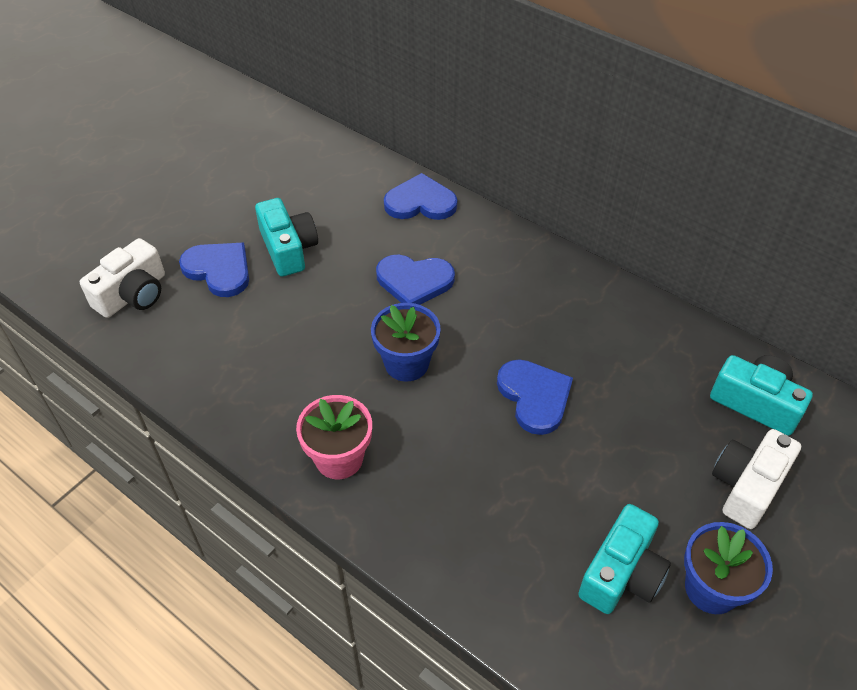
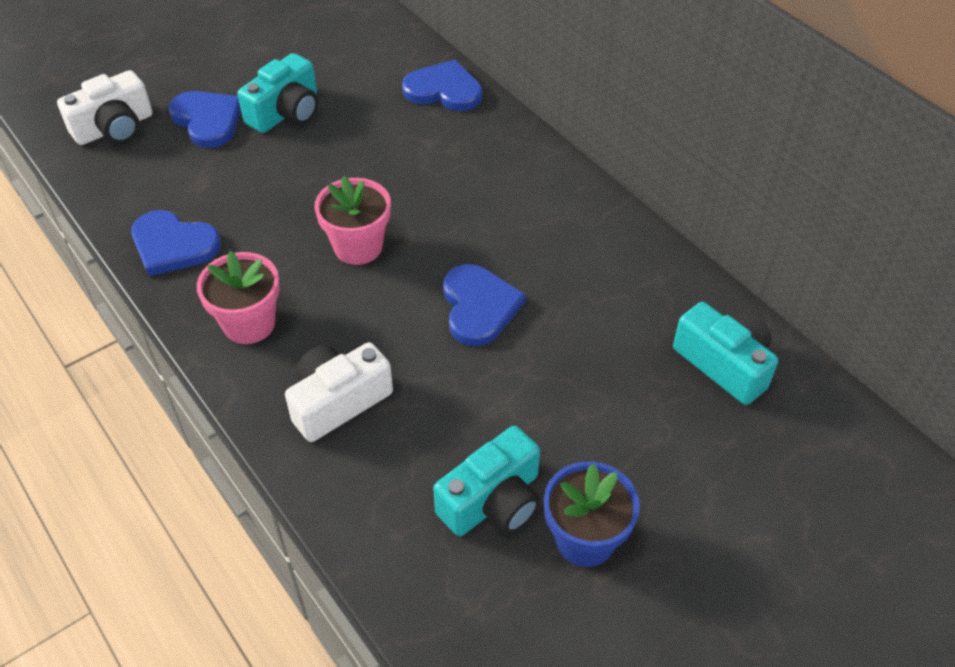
camera: 15 degrees right, 0 degrees up
(288, 249) = (286, 112): turquoise camera -> turquoise camera turned 45 degrees clockwise
(406, 363) = (358, 247): blue flower pot -> pink flower pot
(414, 281) = (402, 168): blue heart -> blue heart (173, 245)
(747, 486) = (674, 446): white camera -> white camera (338, 401)

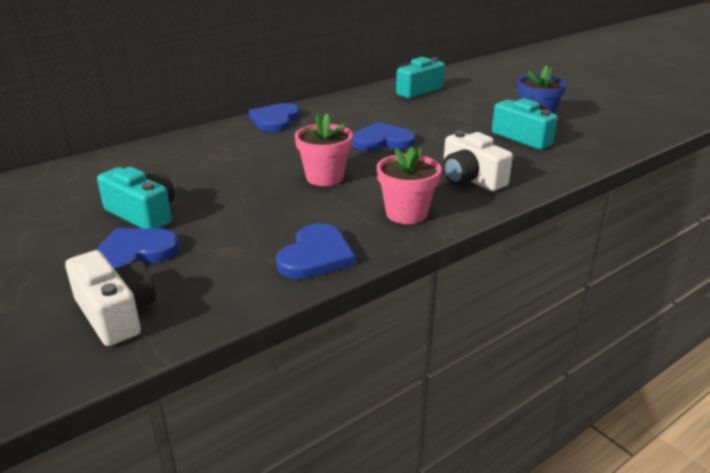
camera: 90 degrees left, 20 degrees down
(444, 90) = (150, 152): blue heart -> blue heart (275, 120)

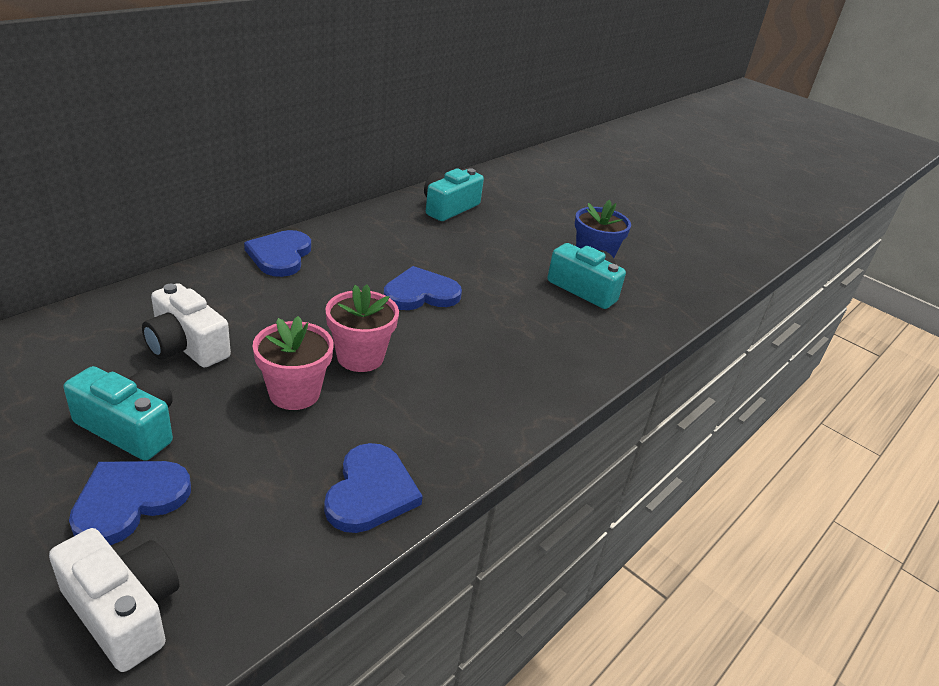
camera: 15 degrees left, 5 degrees up
(406, 213) = (469, 416): pink flower pot -> pink flower pot (294, 393)
(470, 179) = (534, 357): white camera -> white camera (186, 346)

